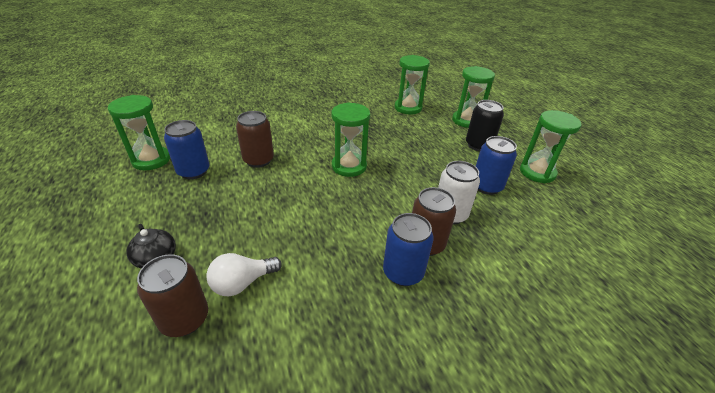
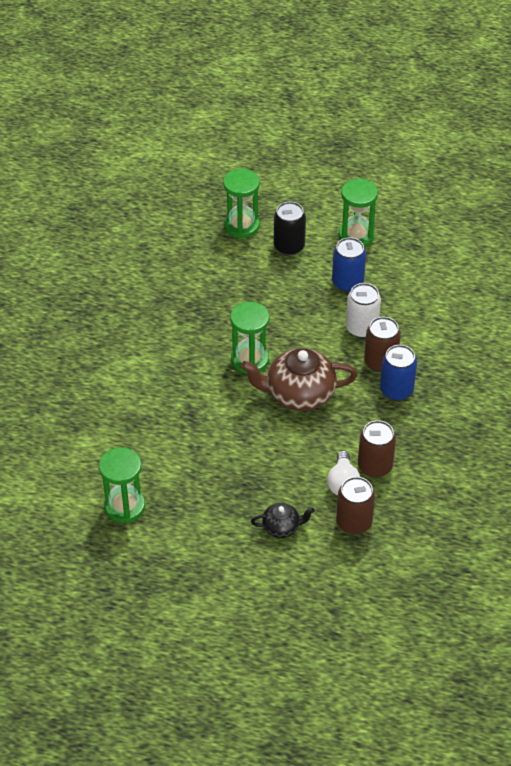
camera: 55 degrees left, 10 degrees up
(193, 171) = (171, 477): blue can -> none
(258, 160) = (188, 423): brown can -> brown can (375, 466)
(336, 206) = (299, 394): none -> brown teapot
(408, 108) = (179, 256): green hourglass -> none

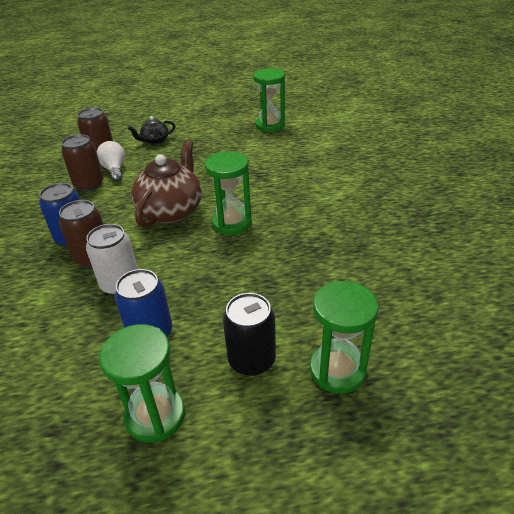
camera: 160 degrees right, 10 degrees down
(299, 394) = (171, 211): brown teapot -> brown teapot turned 45 degrees counterclockwise

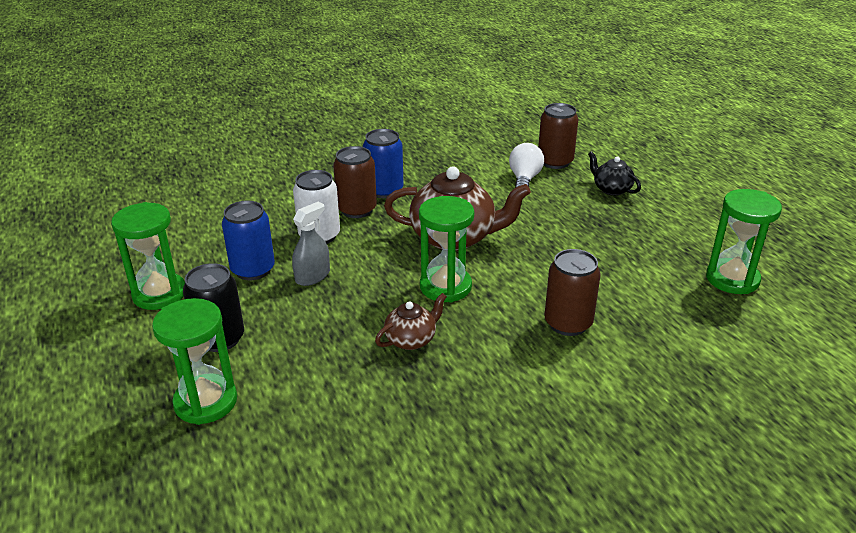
camera: 75 degrees right, 5 degrees down
(89, 184) = (485, 172): brown can -> brown can (568, 323)
(114, 170) = (524, 179): white light bulb -> white light bulb turned 45 degrees counterclockwise
(182, 292) = (312, 276): none -> grey spray bottle
(287, 245) = (411, 339): none -> brown teapot

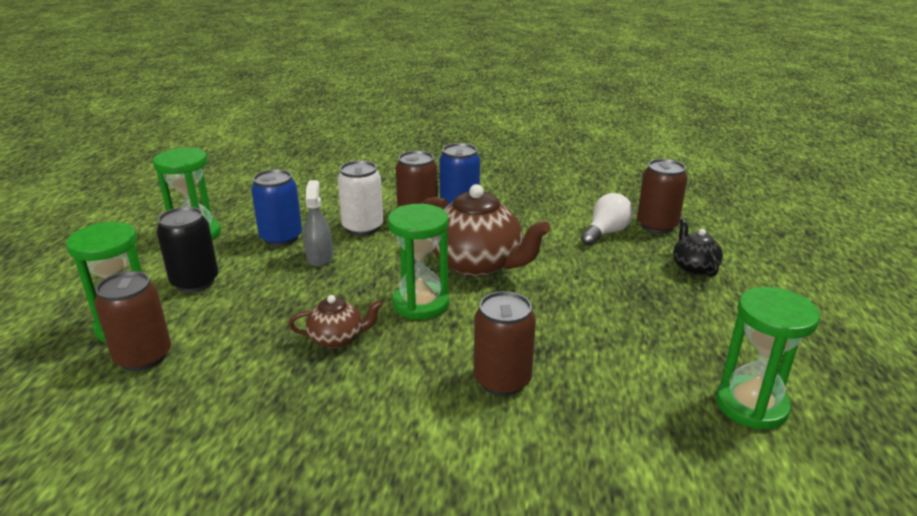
camera: 30 degrees right, 5 degrees down
(259, 420) = (143, 357): none -> brown can
(312, 276) = (319, 257): grey spray bottle -> grey spray bottle turned 75 degrees counterclockwise

